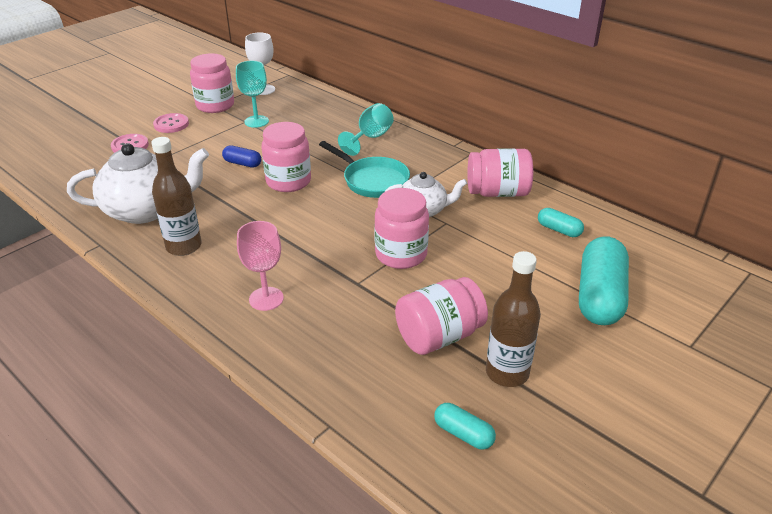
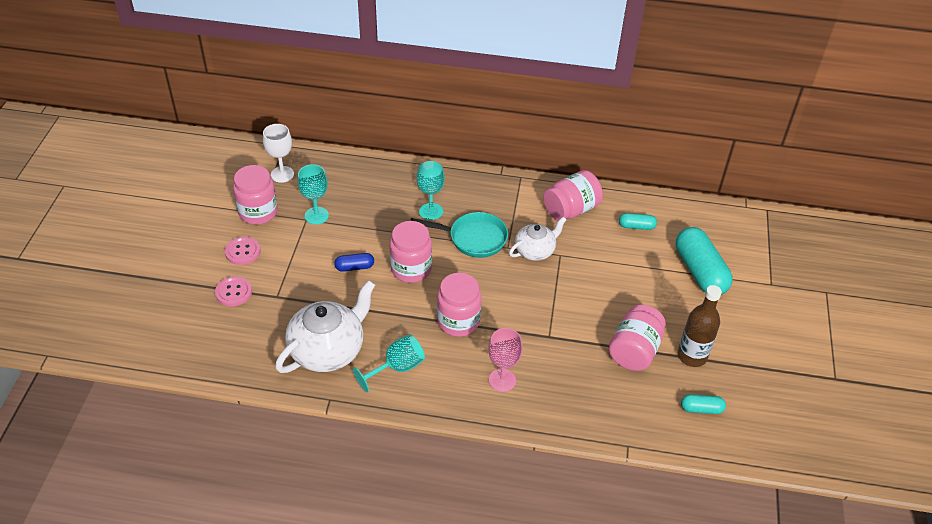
camera: 35 degrees left, 10 degrees up
(184, 246) = (397, 368): brown bottle -> turquoise goblet
(401, 254) = (555, 298): pink jar -> pink jar (458, 321)

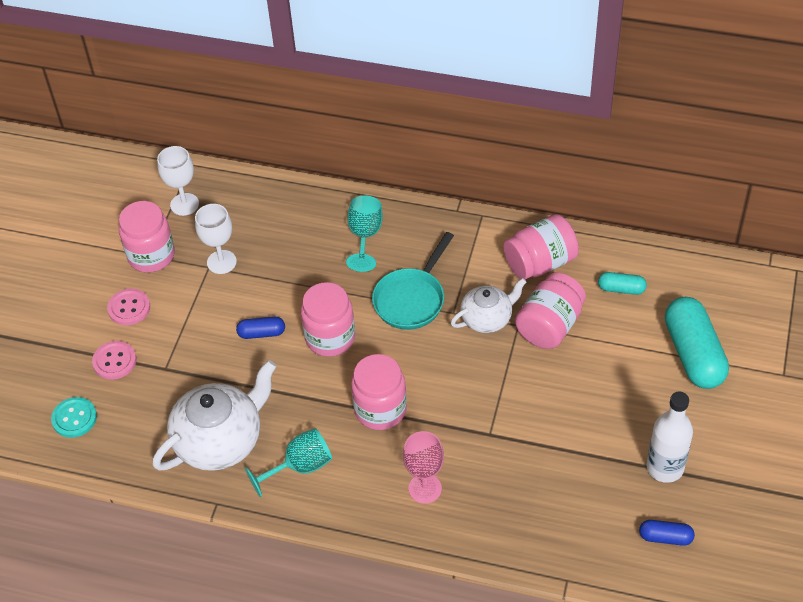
camera: 10 degrees right, 5 degrees up
(202, 337) = (74, 418): none -> turquoise button
(316, 215) = (221, 262): turquoise goblet -> white goblet
(473, 238) = (412, 299): turquoise pan -> turquoise pan turned 105 degrees clockwise
(634, 350) = (593, 457): pink jar -> pink jar (549, 325)
(692, 356) = (665, 467): brown bottle -> white bottle
(701, 409) = (665, 537): turquoise capsule -> blue capsule

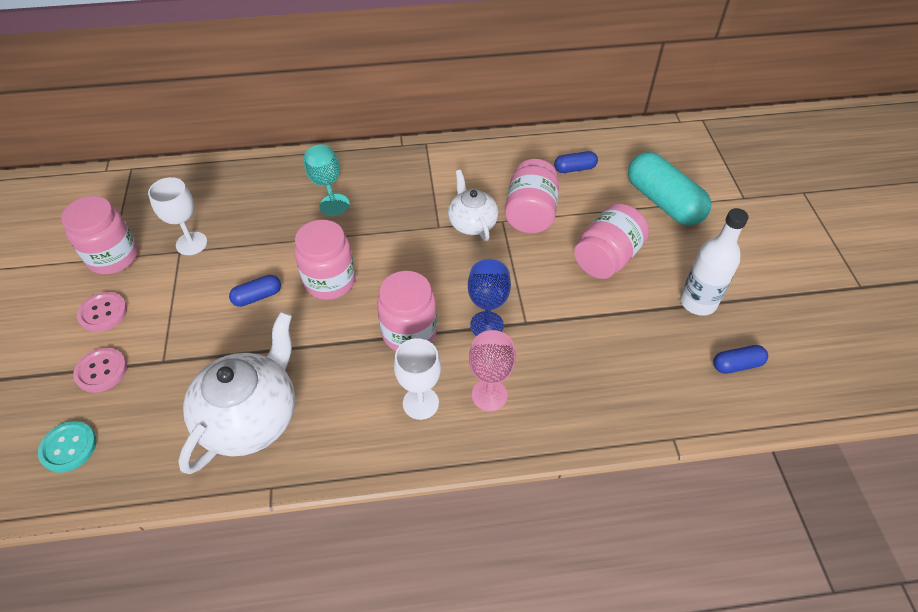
camera: 25 degrees left, 0 degrees up
(184, 204) = (135, 203): white goblet -> white goblet (420, 403)
(300, 467) = (350, 416): turquoise goblet -> none
(412, 299) = (394, 226): turquoise pan -> none
(452, 425) = (486, 325): none -> blue goblet
(487, 318) = (472, 223): white teapot -> white teapot turned 60 degrees counterclockwise
(540, 263) = (495, 166): pink jar -> pink jar (607, 258)
(621, 289) = (574, 168): turquoise capsule -> blue capsule

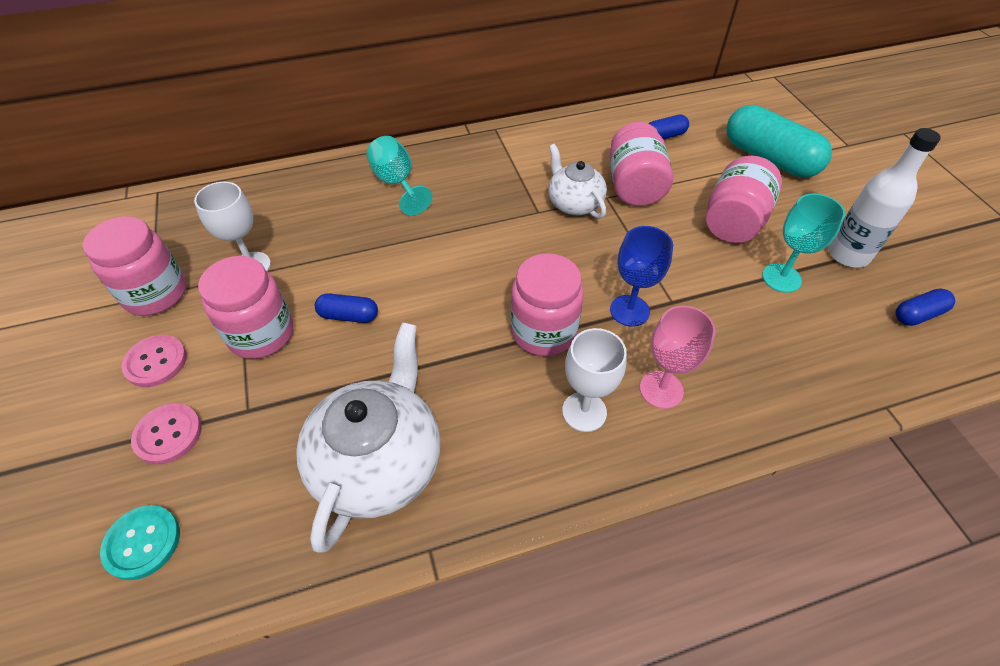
camera: 10 degrees left, 0 degrees up
(257, 296) = (348, 316): blue capsule -> blue capsule turned 45 degrees clockwise
(330, 281) = (431, 286): pink jar -> pink jar (261, 334)
(629, 315) = (781, 278): none -> turquoise goblet

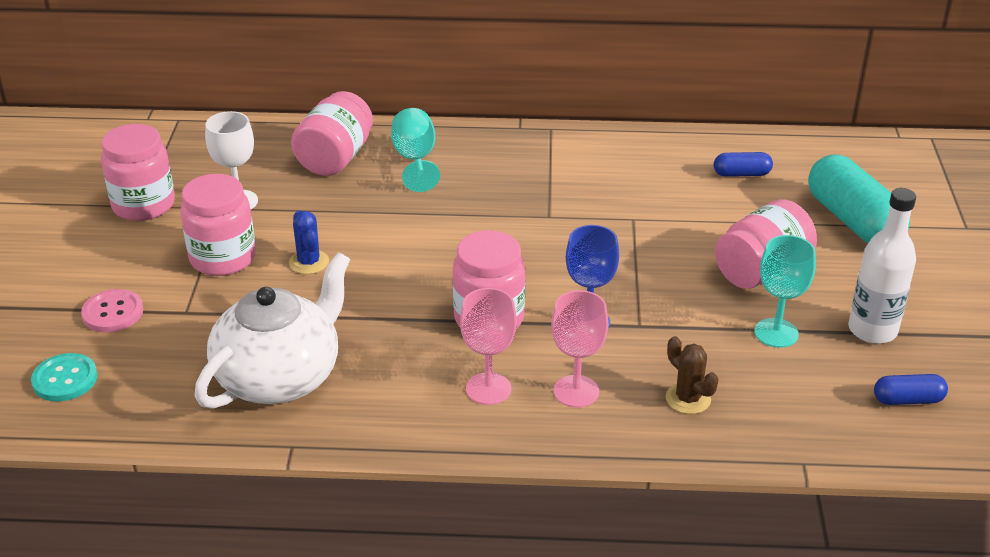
camera: 20 degrees right, 15 degrees down
(156, 362) = (123, 258): pink button -> none
(348, 316) = (309, 262): blue capsule -> blue cactus
(574, 203) = (593, 217): white teapot -> none
(584, 412) = (488, 389): white goblet -> pink goblet
(634, 186) = (671, 215): pink jar -> pink jar (335, 158)
(756, 367) = (688, 399): none -> brown cactus

